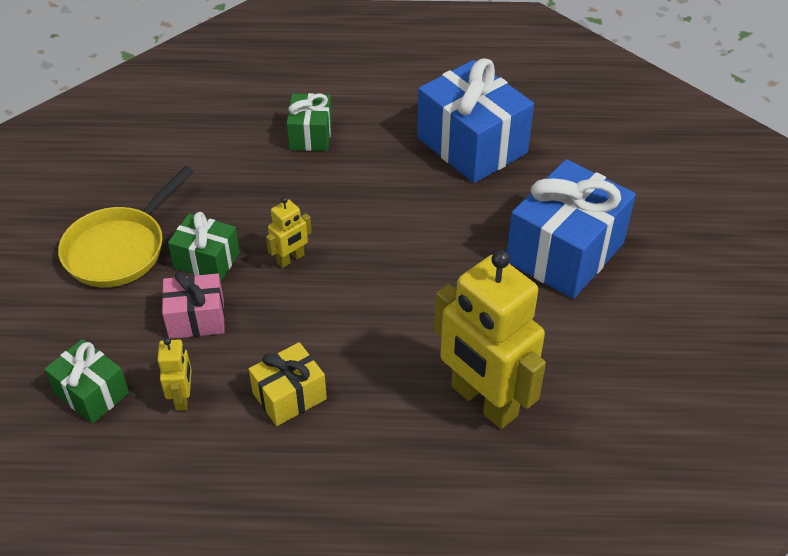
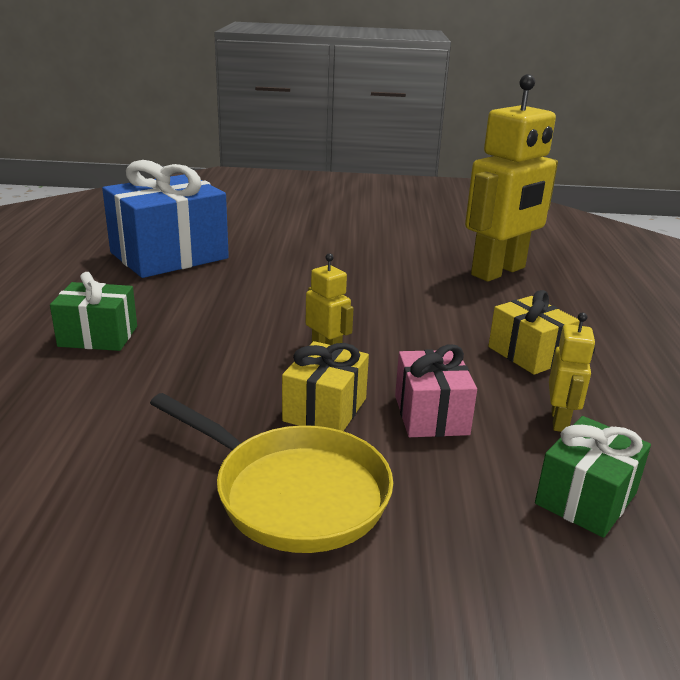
camera: 90 degrees left, 20 degrees down
(182, 398) = (560, 421): yellow robot -> yellow robot turned 105 degrees clockwise
(207, 260) = (325, 409): green gift -> yellow gift
(565, 252) = (327, 233): blue gift -> none

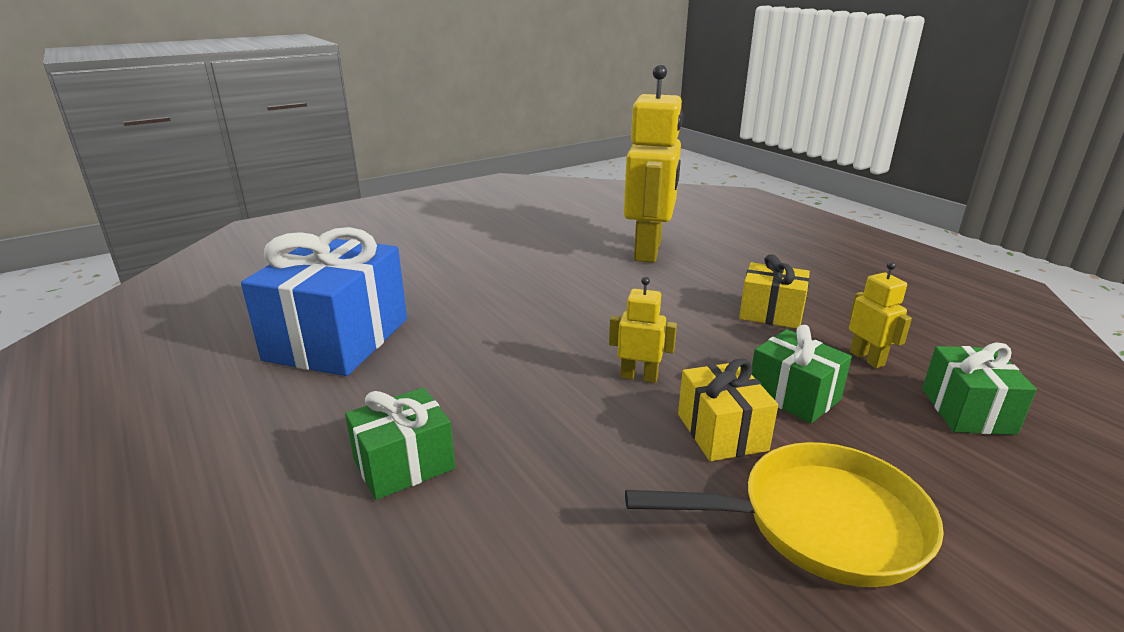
camera: 35 degrees left, 0 degrees up
(431, 415) = (794, 396): pink gift -> green gift

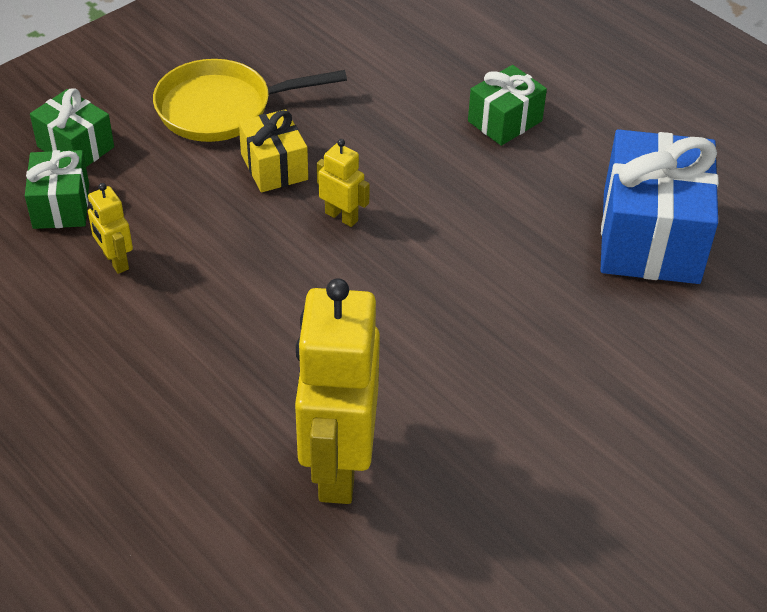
camera: 170 degrees right, 20 degrees up
(639, 377) = (341, 216): yellow robot -> yellow robot turned 150 degrees counterclockwise
(771, 313) = (191, 326): yellow gift -> none
(794, 396) = (205, 208): green gift -> green gift (75, 147)

